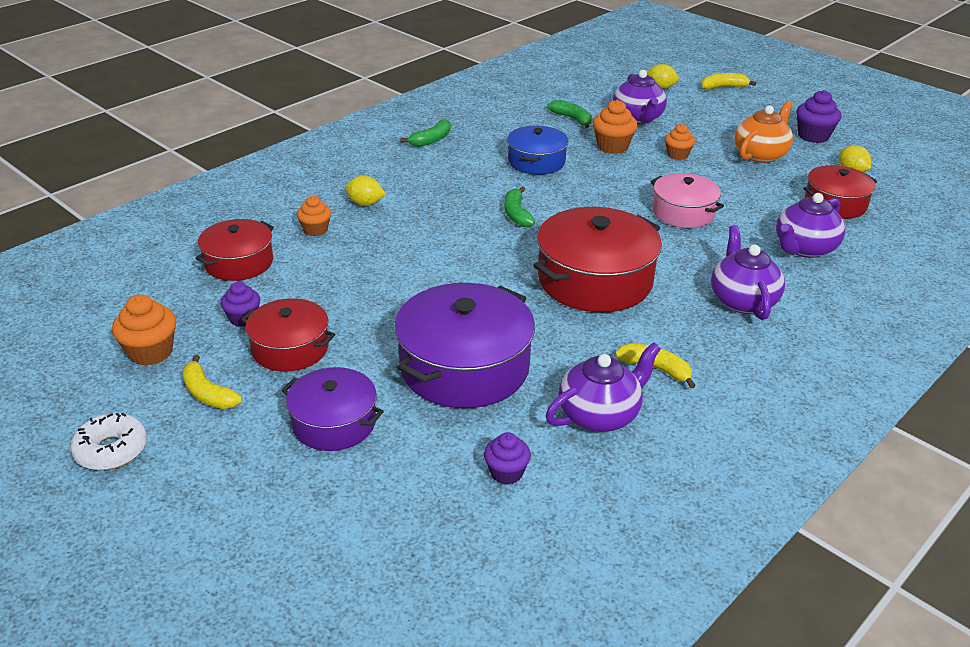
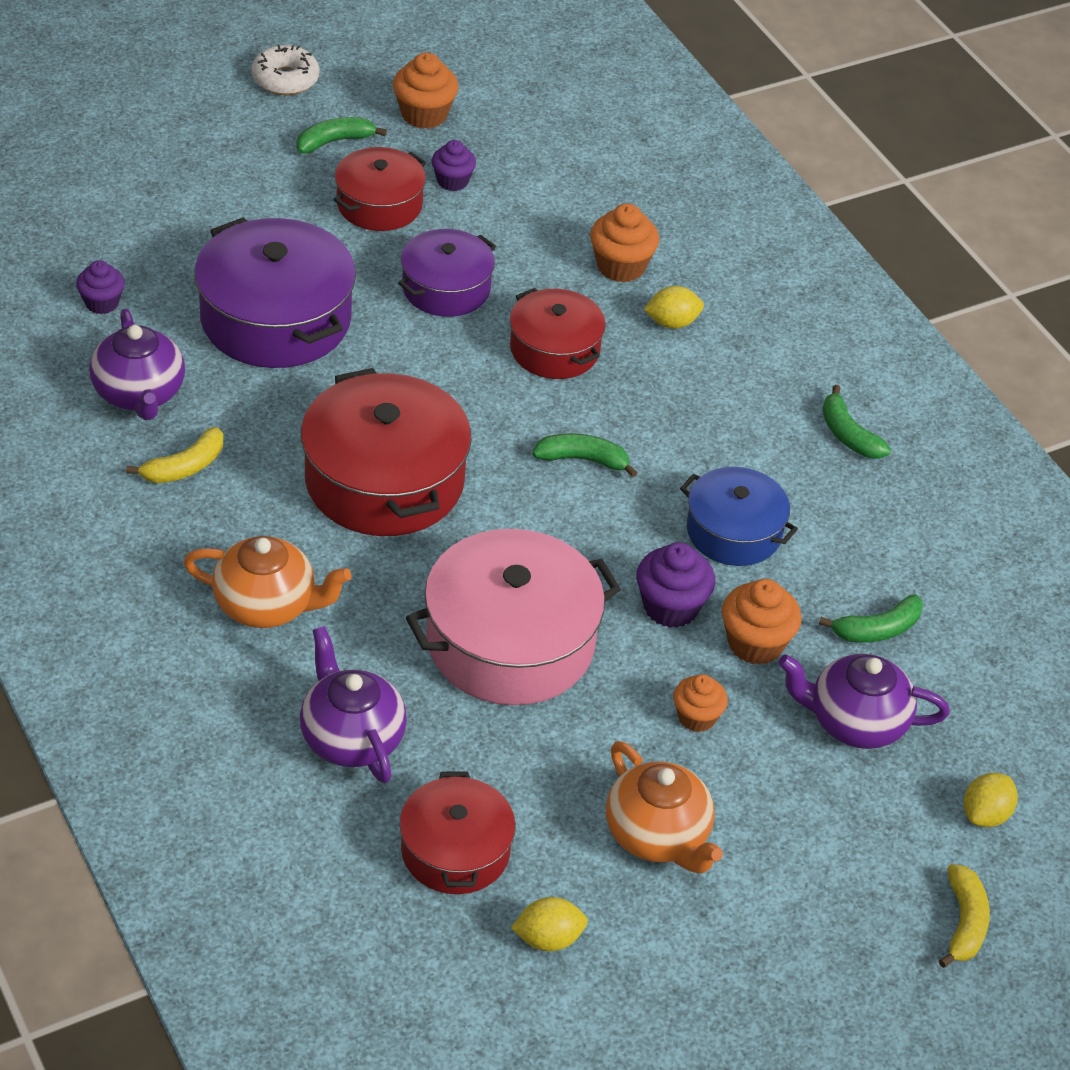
camera: 105 degrees right, 10 degrees up
(208, 393) = (334, 141): yellow banana -> green banana
(239, 262) = (570, 194): red pot -> red pot (554, 349)
(315, 230) = (621, 266): orange cupcake -> orange cupcake, size x1.50
(334, 423) = (242, 211): purple pot -> purple pot (446, 288)
(365, 203) = (672, 323): yellow lemon -> yellow lemon turned 45 degrees clockwise
(683, 212) = (510, 642): pink pot -> pink pot, size x1.66
(742, 301) = (266, 605): purple teapot -> orange teapot
(813, 136) = (703, 959): purple cupcake -> purple cupcake (671, 607)

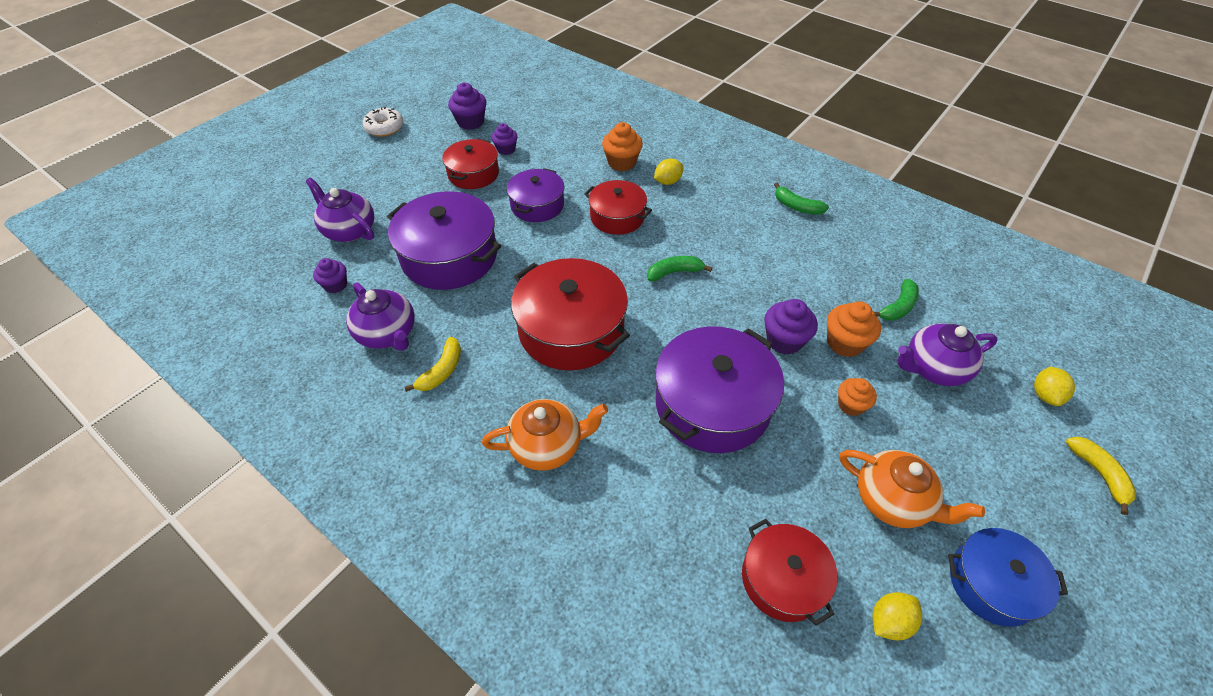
camera: 20 degrees left, 5 degrees up
(334, 141) = (429, 150): green banana -> none
(351, 738) = (660, 522): purple teapot -> purple teapot (349, 230)
(424, 114) = (470, 122): orange cupcake -> purple cupcake
(510, 642) = (712, 404): pink pot -> purple pot
(734, 532) = (782, 281): blue pot -> blue pot (992, 583)

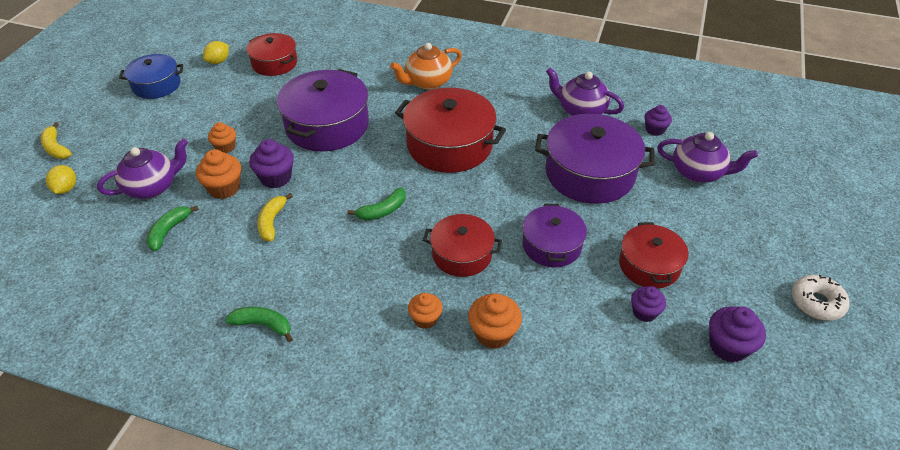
camera: 160 degrees right, 5 degrees down
(442, 371) = (523, 100): yellow banana -> yellow banana (272, 222)
(667, 182) = (425, 319): yellow lemon -> orange cupcake
(892, 500) = (206, 105): orange teapot -> none

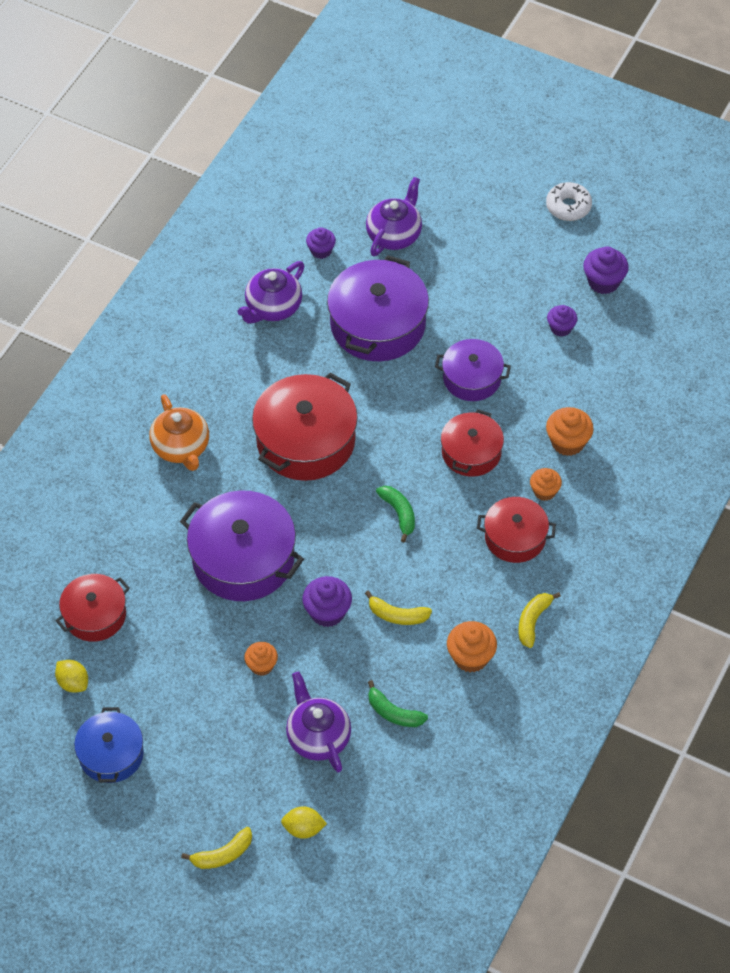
camera: 80 degrees left, 10 degrees up
(224, 188) = (335, 663): orange cupcake -> orange cupcake (471, 657)
(263, 325) = (533, 621): green banana -> yellow banana
(649, 265) = (509, 310): red pot -> red pot (515, 537)

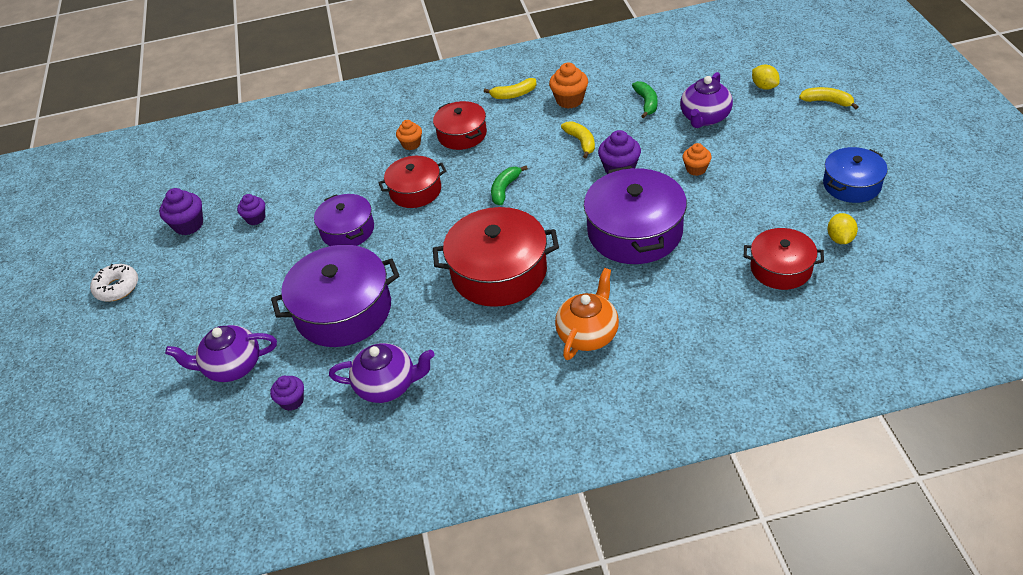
camera: 125 degrees left, 10 degrees down
(567, 442) = (359, 158): orange cupcake -> none

